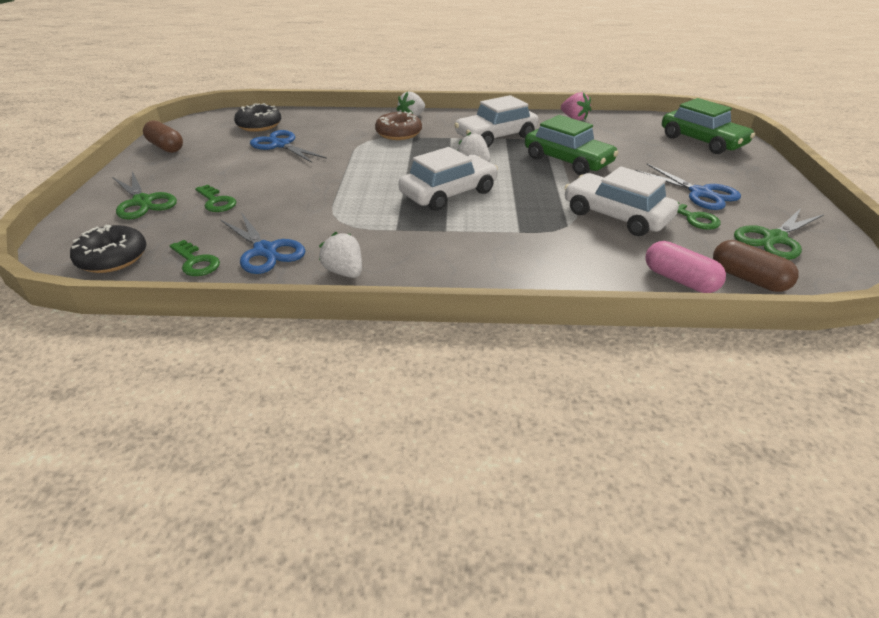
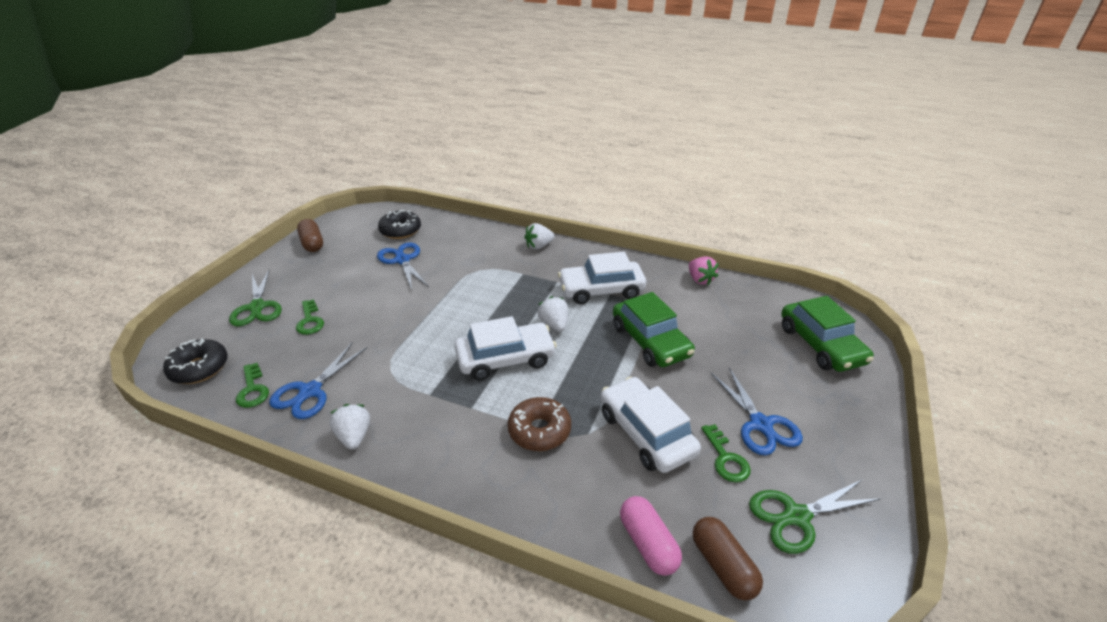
camera: 20 degrees right, 0 degrees up
(265, 251) = (310, 391): blue scissors -> blue scissors turned 45 degrees clockwise
(399, 133) = (512, 266): brown donut -> brown donut (539, 430)

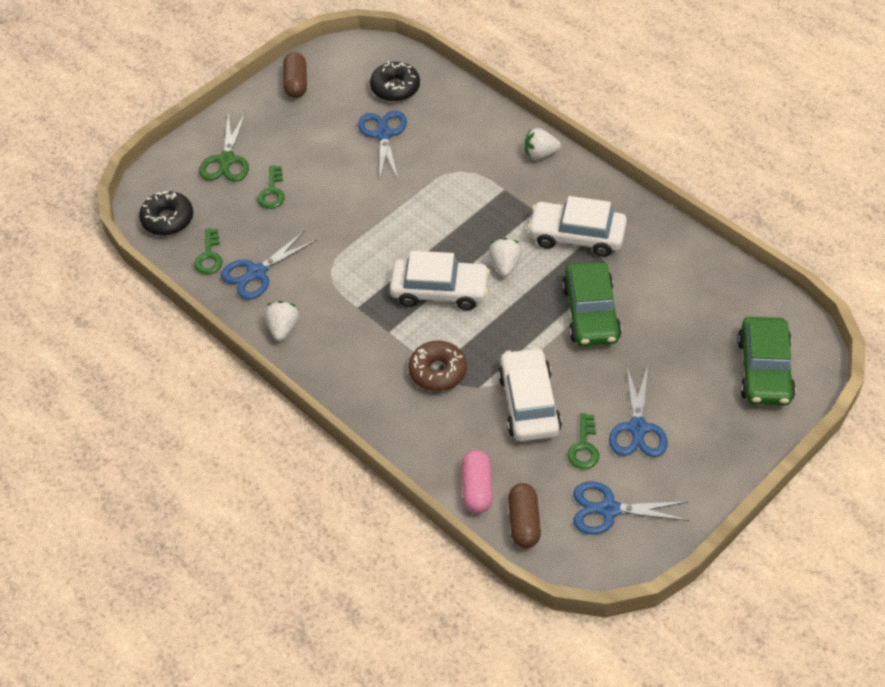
camera: 25 degrees right, 15 degrees up
(700, 280) = (695, 253): pink strawberry -> none
(796, 516) = (608, 509): green scissors -> blue scissors

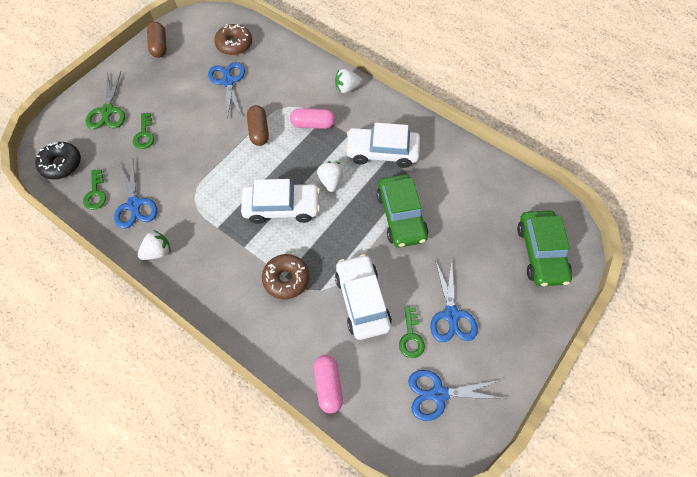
camera: 10 degrees left, 10 degrees up
(256, 273) = (134, 205): blue scissors -> blue scissors turned 60 degrees counterclockwise
(283, 328) = (158, 252): white strawberry -> white strawberry turned 60 degrees clockwise
(395, 88) = (234, 44): black donut -> brown donut
(489, 195) = (313, 124): none -> pink capsule
(524, 522) = (370, 414): brown capsule -> brown capsule (259, 131)

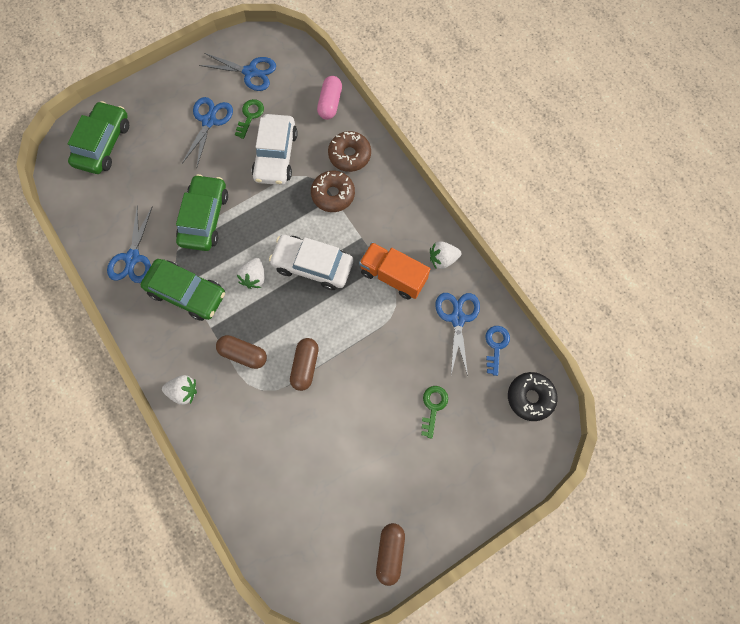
camera: 160 degrees left, 10 degrees up
(96, 193) = (496, 346): green key -> blue key
(108, 111) = (471, 458): green scissors -> none
(203, 221) = (393, 276): none -> orange truck
(228, 81) = (318, 454): blue scissors -> blue scissors (132, 258)
(234, 44) = (292, 518): brown donut -> brown donut (349, 155)
(313, 124) = (243, 354): pink capsule -> brown capsule
(382, 152) = (187, 293): white car -> green car

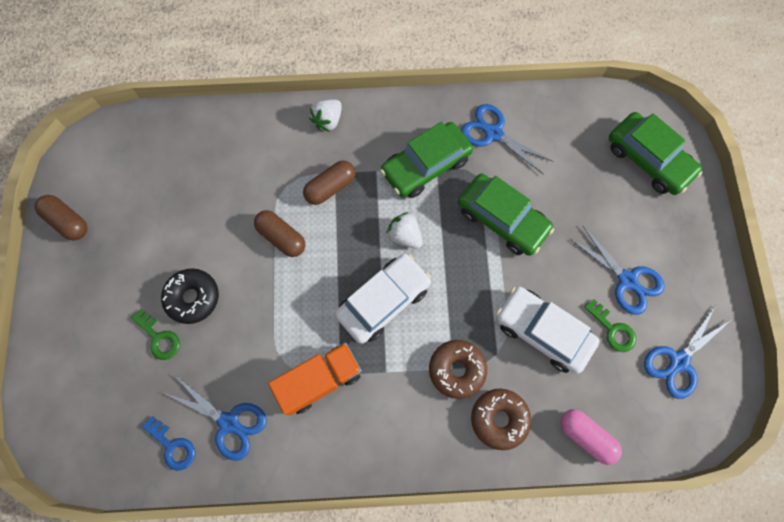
camera: 120 degrees right, 0 degrees up
(442, 259) = (305, 450): white strawberry -> none
(530, 397) = (97, 447): black donut -> black donut (193, 298)

